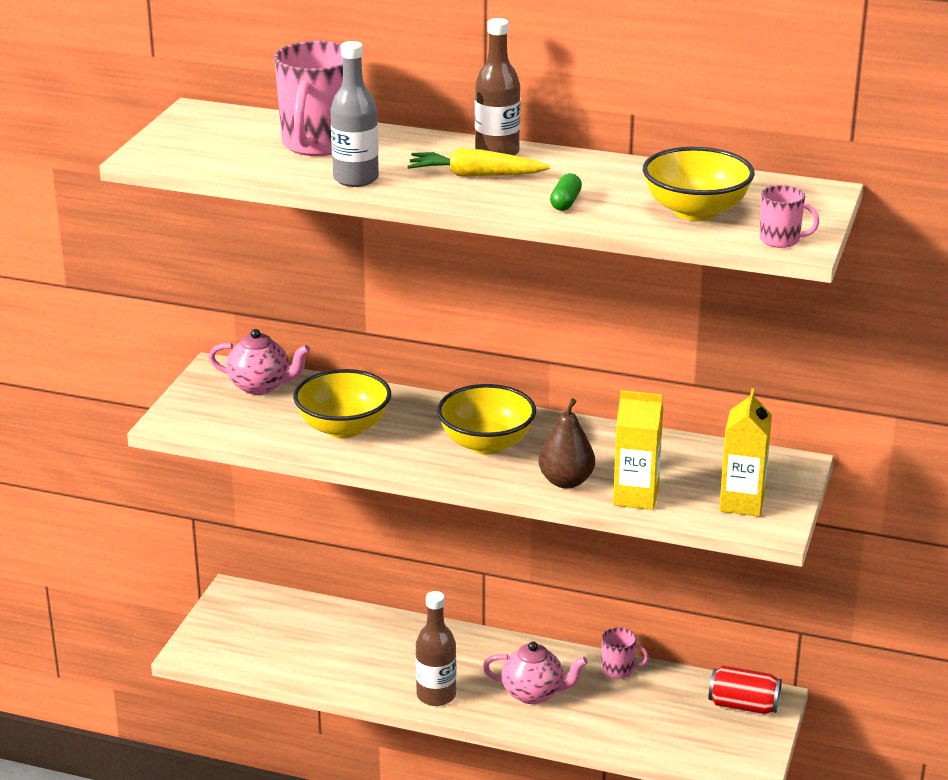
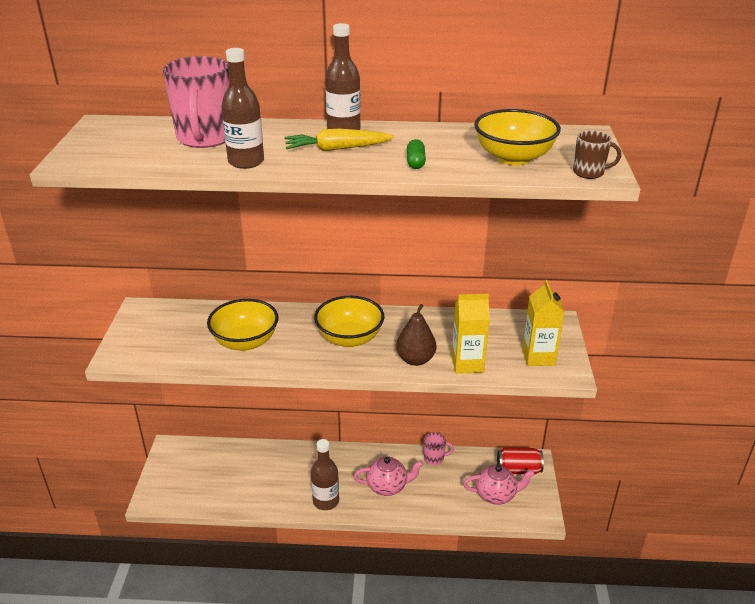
camera: 15 degrees left, 5 degrees up
(260, 386) = (176, 317): pink teapot -> pink teapot (496, 495)
(356, 179) = (246, 162): grey bottle -> brown bottle
(781, 240) = (589, 173): pink mug -> brown mug

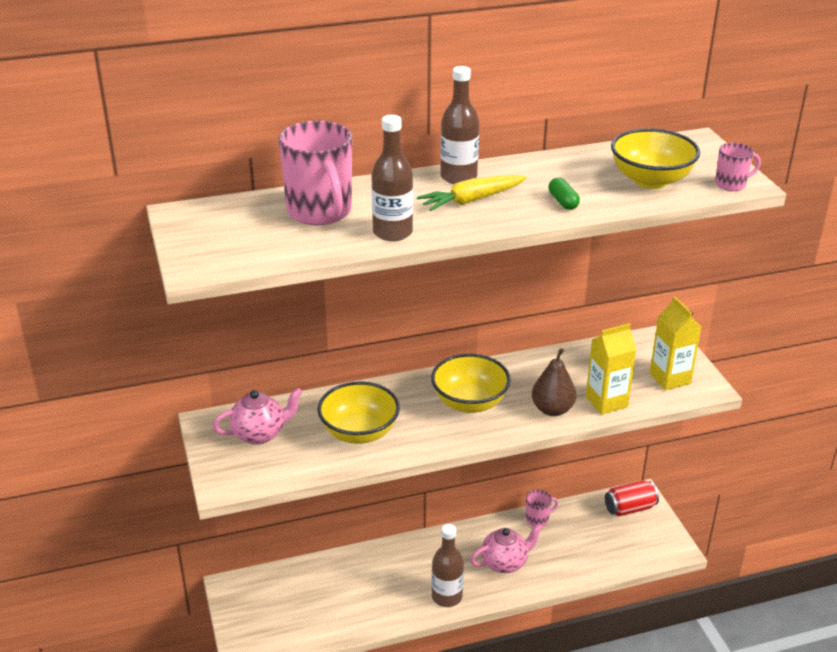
camera: 20 degrees left, 0 degrees up
(496, 495) = (621, 541): pink teapot -> pink teapot (260, 434)
(589, 173) = (731, 184): brown mug -> pink mug

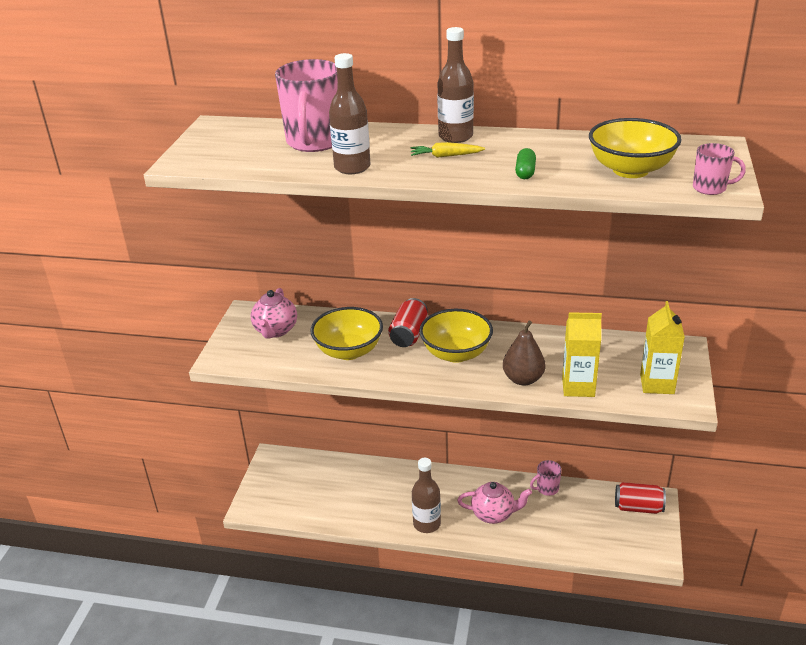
camera: 30 degrees right, 0 degrees up
(260, 434) = (275, 331): pink teapot -> pink teapot turned 90 degrees clockwise
(407, 397) = (409, 334): none -> red can
(471, 200) = (445, 156): yellow carrot -> yellow carrot, size x0.67
(538, 519) = (547, 488): pink mug -> pink mug turned 150 degrees clockwise

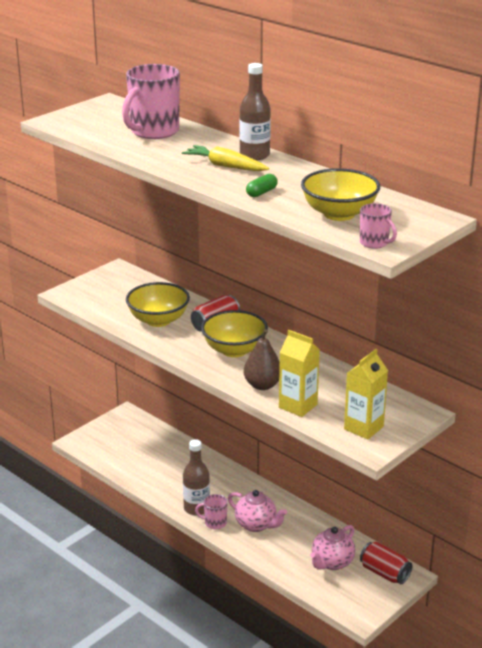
camera: 30 degrees right, 5 degrees down
(275, 331) = (123, 288): pink teapot -> pink teapot (332, 562)
(352, 167) = (151, 155): brown bottle -> none
(445, 156) = (225, 166): yellow carrot -> yellow carrot, size x1.50
(547, 488) = (320, 526): pink mug -> pink mug (214, 523)

